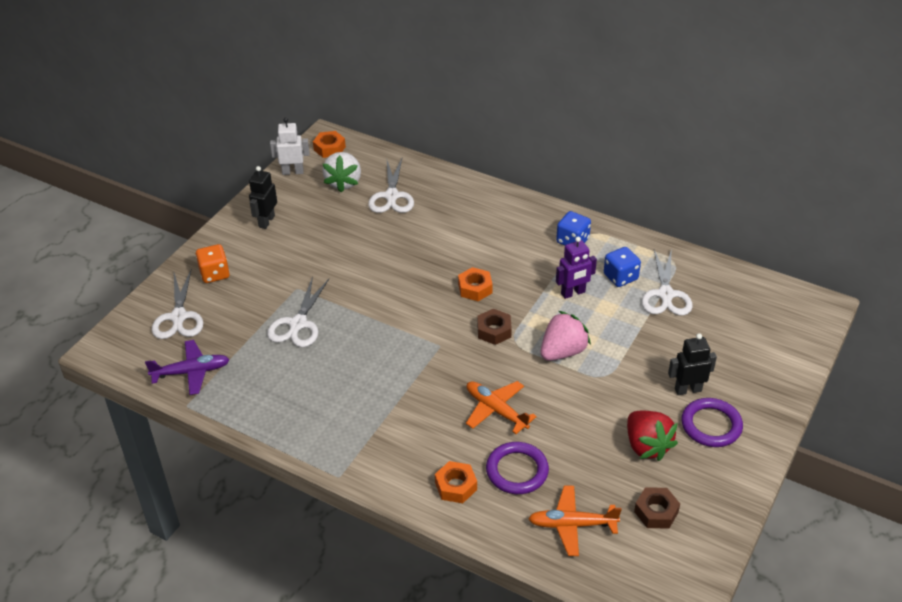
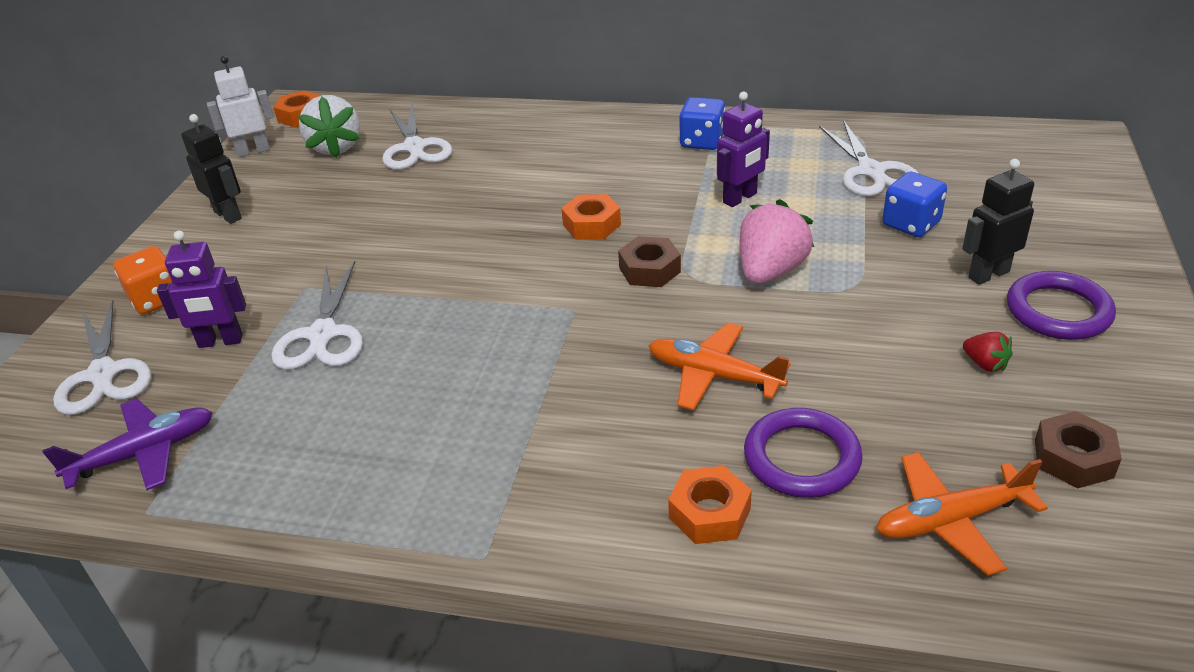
camera: 15 degrees left, 5 degrees down
(243, 313) = (220, 341): none -> purple robot
(266, 221) = (228, 215): black robot -> black robot turned 135 degrees clockwise
(620, 277) = (795, 166): blue dice -> blue dice (911, 224)
(647, 446) = (985, 364): red strawberry -> red strawberry, size x0.48

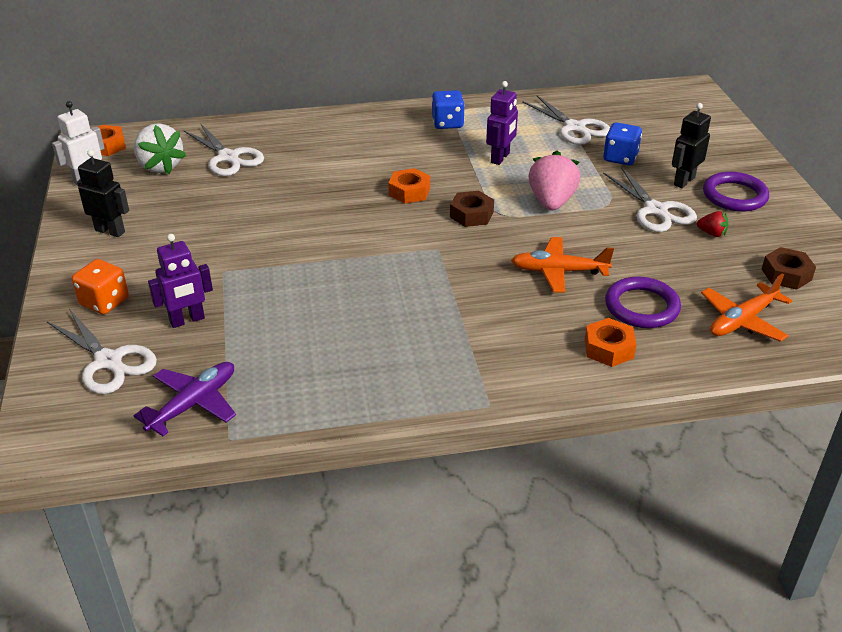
camera: 25 degrees left, 0 degrees up
(323, 335) = (266, 300): white scissors -> white scissors (656, 210)

